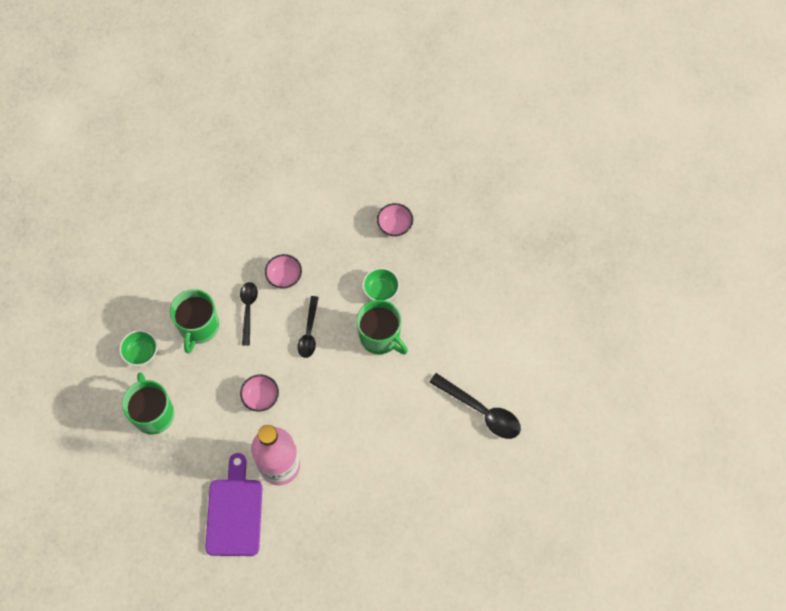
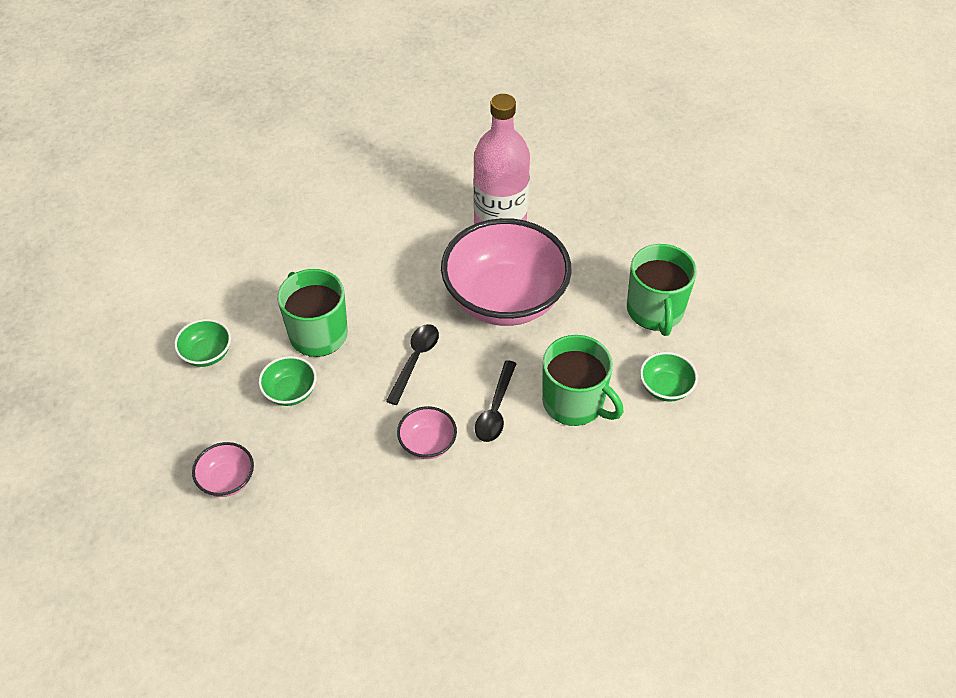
camera: 165 degrees left, 15 degrees down
(199, 327) = (574, 403): green mug -> green mug turned 105 degrees clockwise
(234, 512) = (567, 193): purple cutting board -> none
(261, 397) = (505, 299): pink bowl -> pink bowl, size x2.36
(446, 303) = (207, 354): none -> green bowl
(481, 411) = (228, 226): black spoon -> none

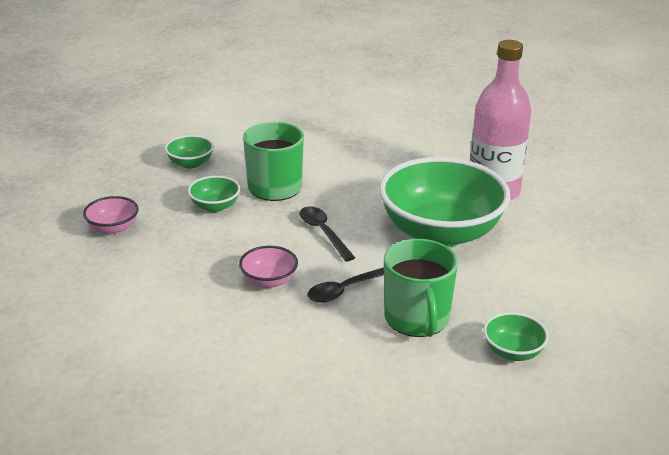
camera: 40 degrees right, 20 degrees down
(415, 360) = (323, 233): black spoon -> black spoon turned 90 degrees counterclockwise
(505, 299) = (440, 233): pink bowl -> green bowl
(655, 311) = (567, 300): green mug -> none

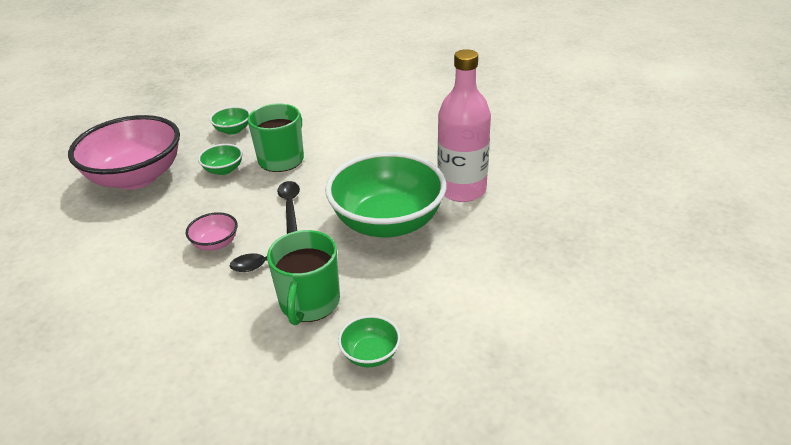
camera: 20 degrees right, 5 degrees up
(113, 228) = (136, 177): pink bowl -> pink bowl, size x2.36

